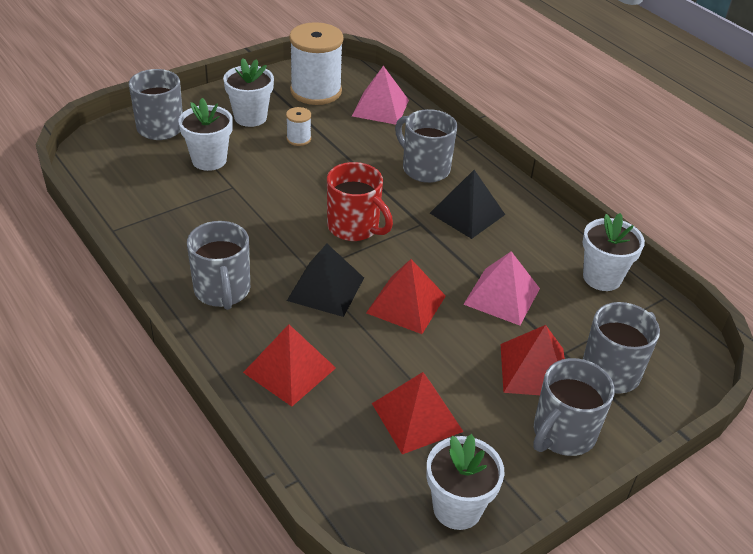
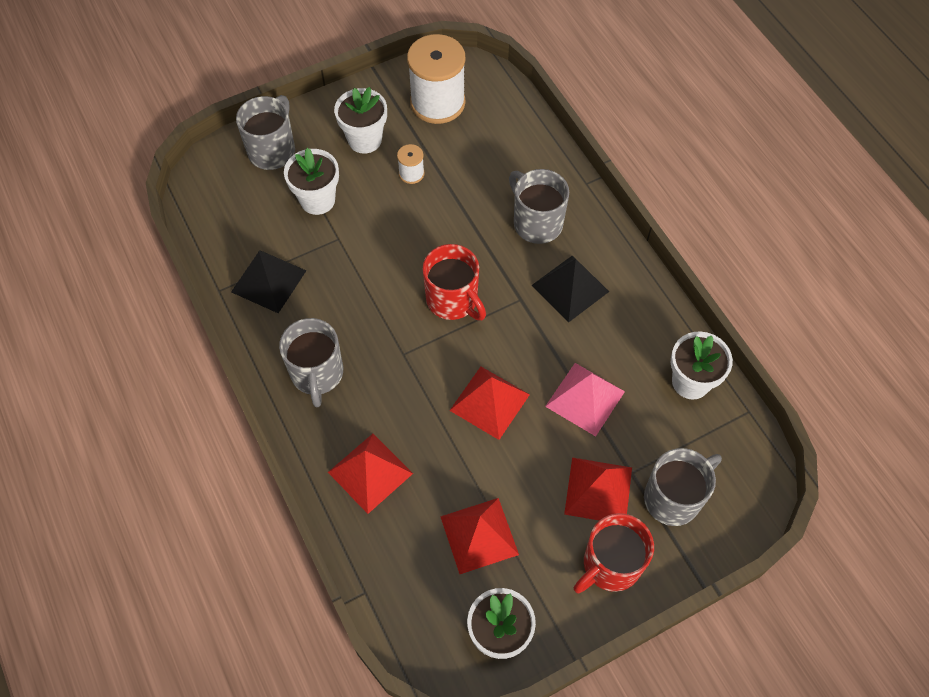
camera: 10 degrees right, 20 degrees up
(326, 289) = (415, 378): black pyramid -> black pyramid (269, 281)
(380, 108) = (503, 130): pink pyramid -> none
(562, 433) = (610, 565): grey mug -> red mug

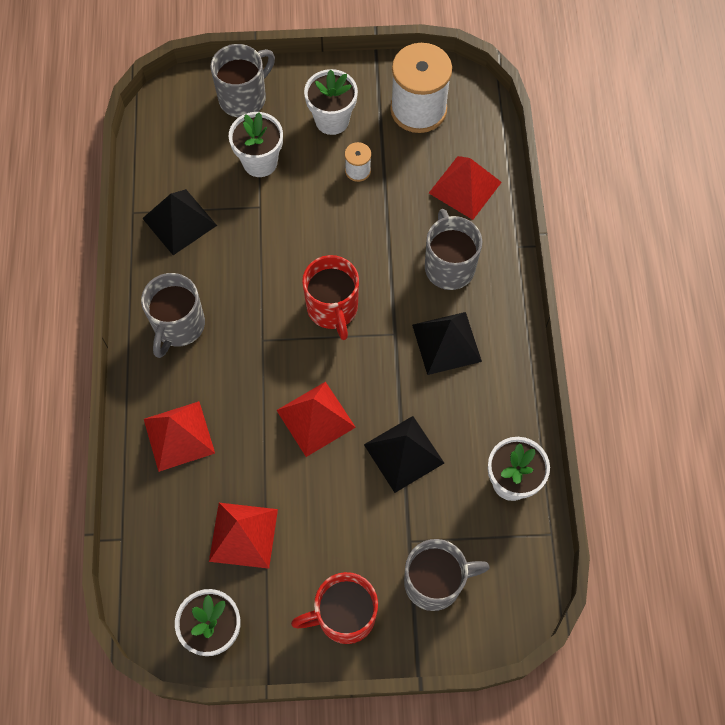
camera: 25 degrees right, 5 degrees up
(585, 398) = (404, 453): pink pyramid -> black pyramid
(598, 490) = (370, 543): red pyramid -> red pyramid (465, 187)

